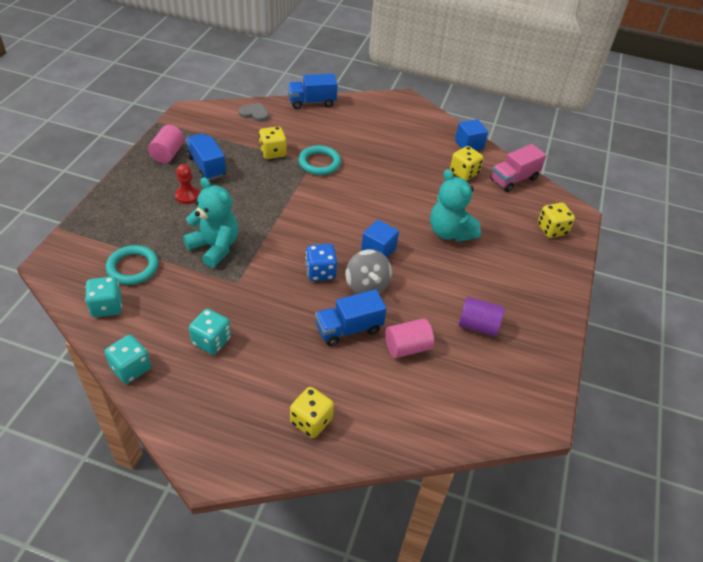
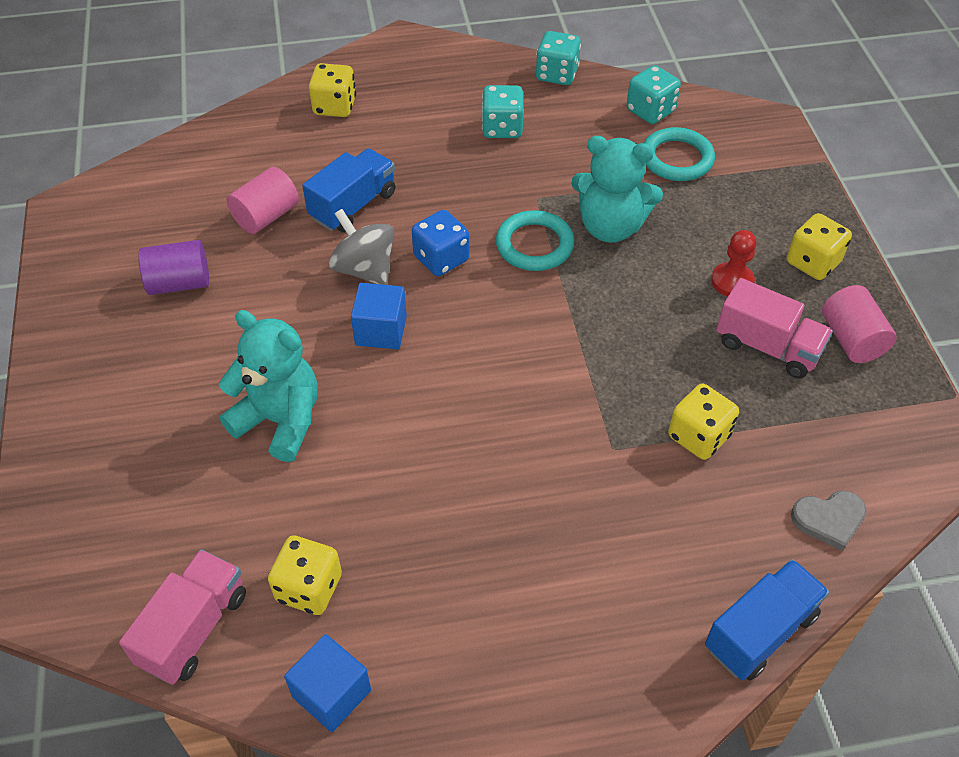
camera: 155 degrees right, 5 degrees up
(207, 166) = (767, 347): blue truck -> pink truck
(319, 163) = (599, 457): turquoise ring -> turquoise ring (534, 245)
(552, 230) = (87, 523): yellow dice -> yellow dice (812, 262)

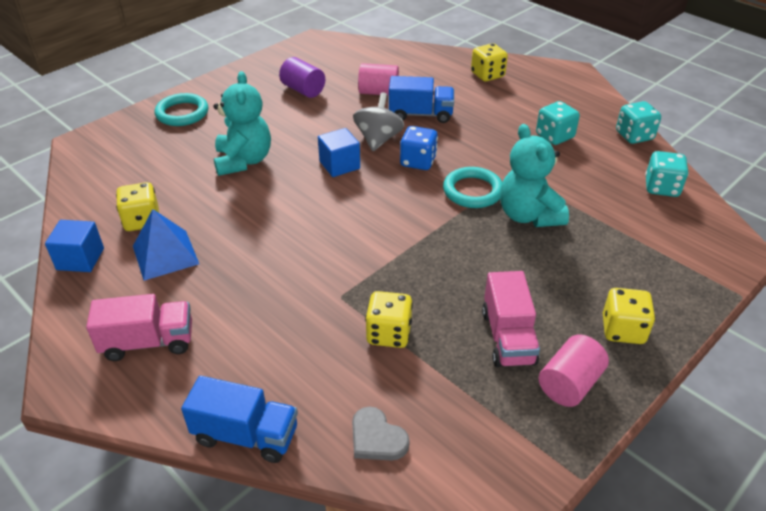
camera: 55 degrees right, 10 degrees down
(194, 629) = (92, 195): pink truck -> pink truck (148, 342)
(404, 589) = (165, 255): none -> blue pyramid
(677, 159) = (633, 218): turquoise ring -> turquoise ring (182, 113)
(732, 281) = (550, 293): red pawn -> none

